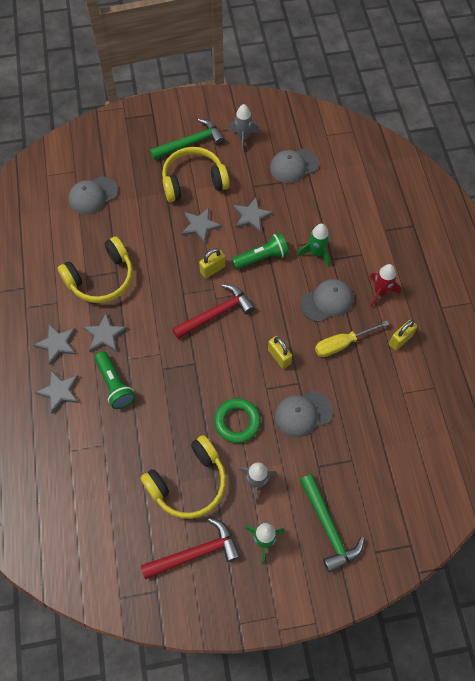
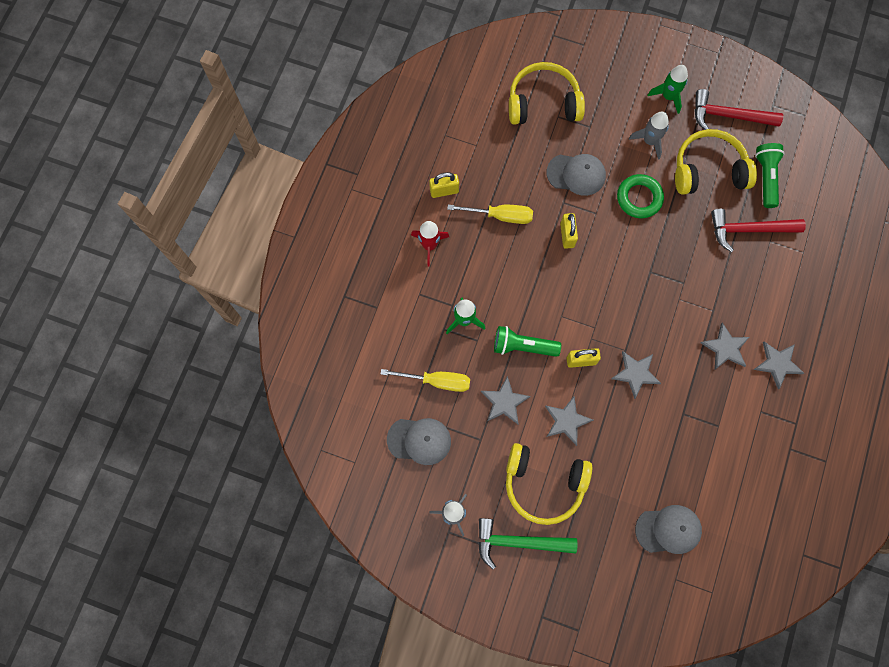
camera: 150 degrees left, 10 degrees up
(59, 391) = (793, 313): grey star -> grey star (635, 373)
(101, 278) = (703, 414): yellow headphones -> yellow headphones (543, 103)
(114, 385) = (737, 291): green flashlight -> green flashlight (766, 178)
(216, 314) = (603, 310): red hammer -> red hammer (749, 230)
(307, 205) = (436, 381): none -> yellow screwdriver
(327, 301) = (487, 264): grey cap -> none
(328, 527) = (610, 79): green hammer -> none

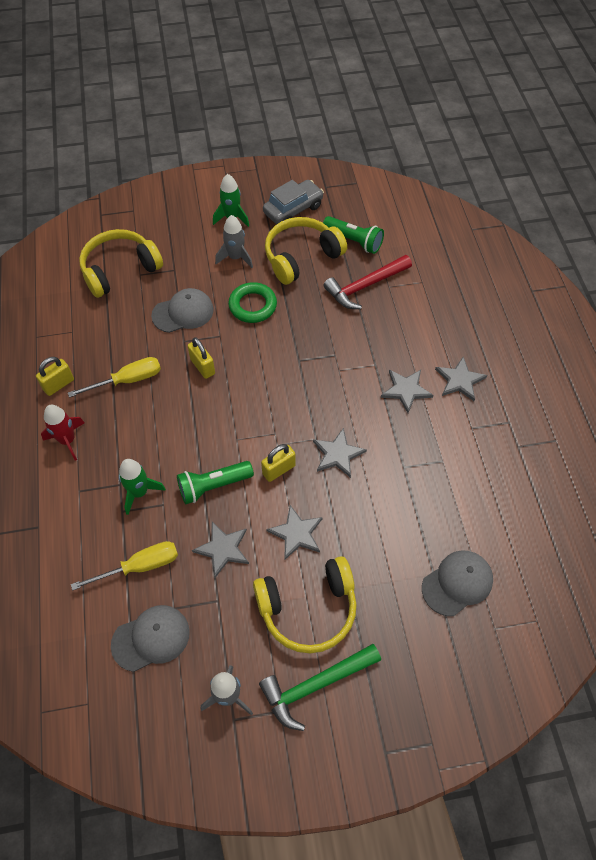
camera: 30 degrees left, 15 degrees down
(729, 116) = (293, 209): red hammer -> grey car
(766, 178) = (354, 241): green flashlight -> green flashlight turned 150 degrees clockwise

